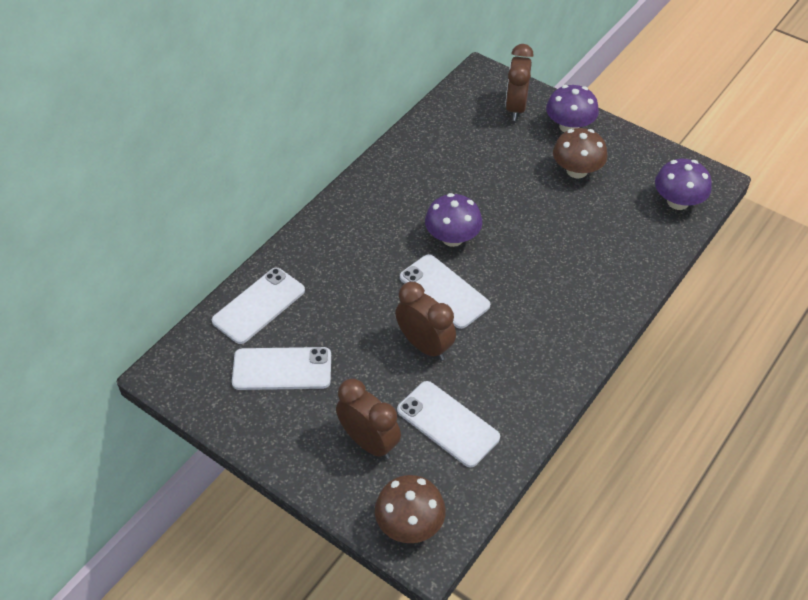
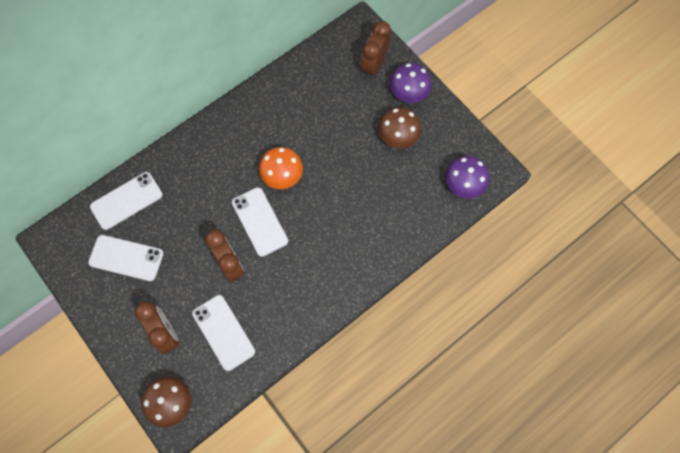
camera: 15 degrees right, 20 degrees up
(452, 238) = (282, 176): purple mushroom -> orange mushroom

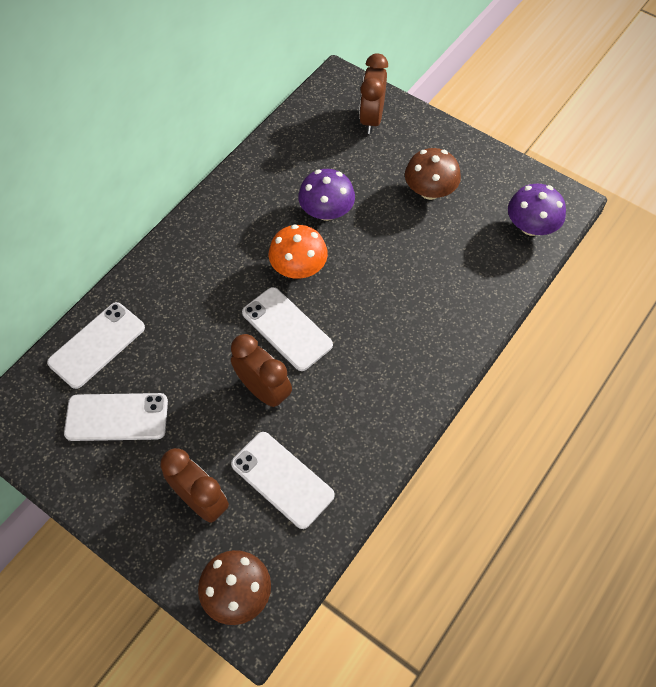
camera: 15 degrees left, 10 degrees down
(408, 93) = (425, 140): purple mushroom -> purple mushroom (326, 211)

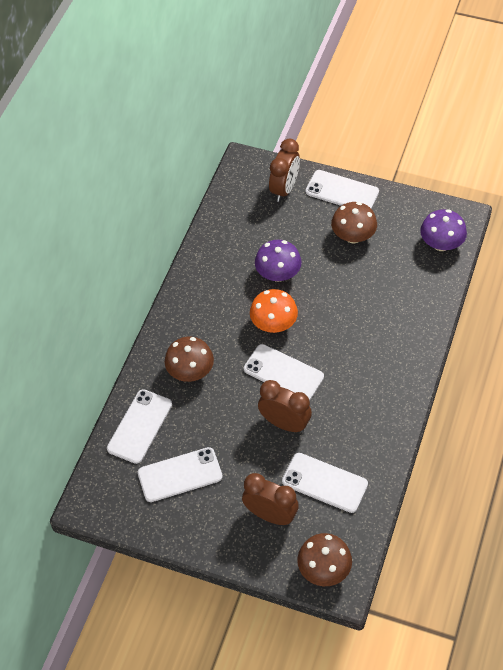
camera: 15 degrees left, 5 degrees down
(181, 297) = (190, 371): none -> brown mushroom
(371, 119) = (284, 189): brown clock -> brown clock turned 150 degrees counterclockwise
(435, 138) = (342, 192): none -> white phone

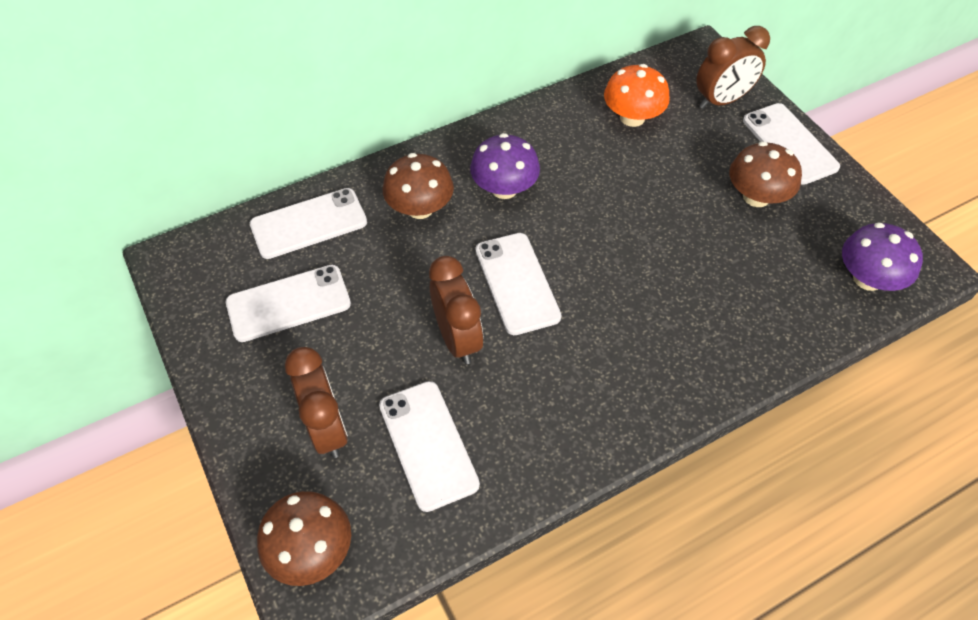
camera: 40 degrees right, 0 degrees up
(180, 475) = (288, 303): white phone -> white phone turned 45 degrees counterclockwise
(273, 324) = (562, 224): orange mushroom -> orange mushroom (632, 117)
(278, 274) = (623, 177): purple mushroom -> purple mushroom (504, 188)

